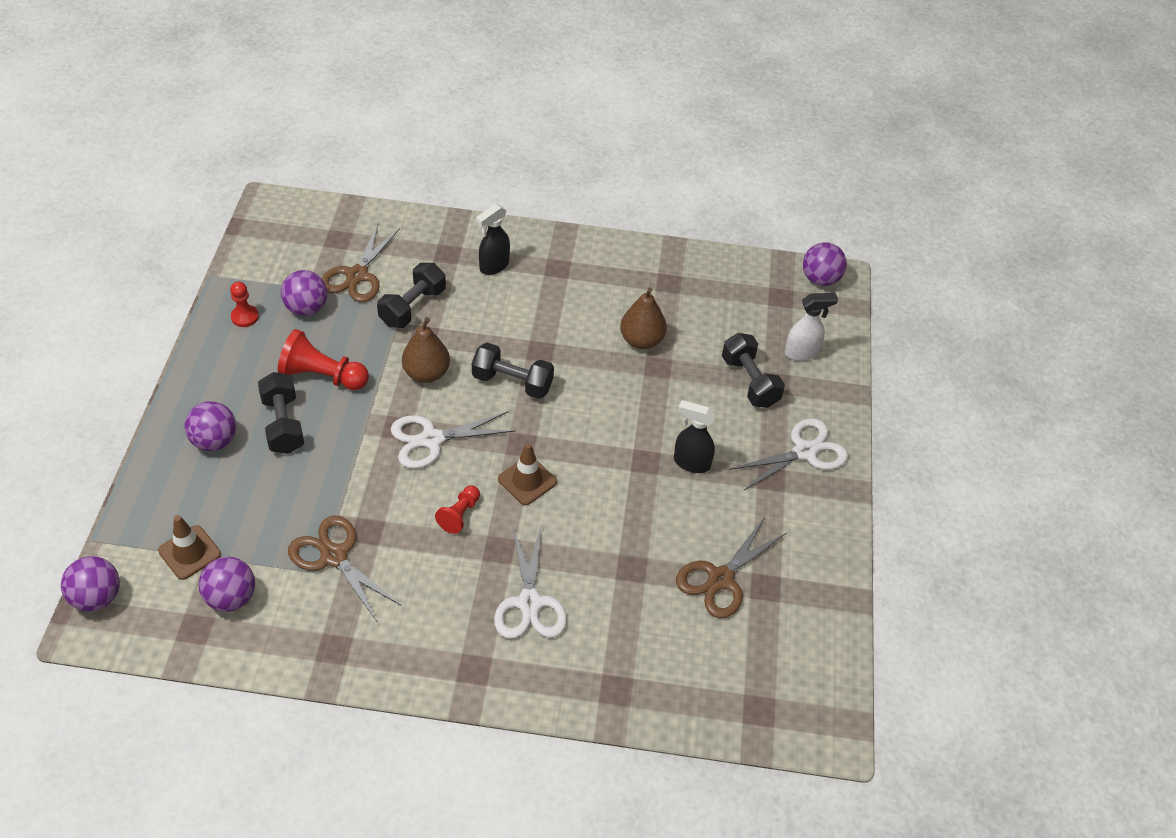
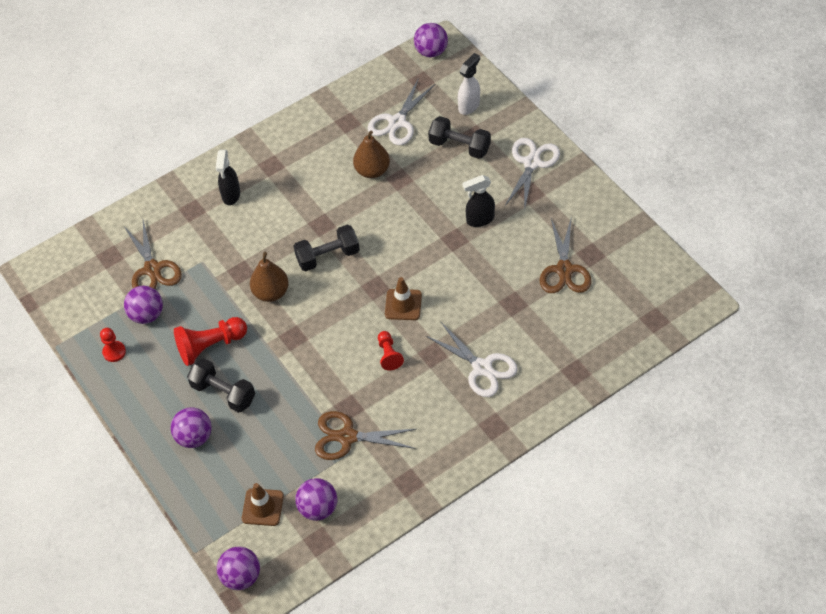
camera: 35 degrees left, 5 degrees up
(413, 307) = (212, 260): black dumbbell -> none
(431, 439) = (321, 327): white scissors -> white scissors (397, 122)

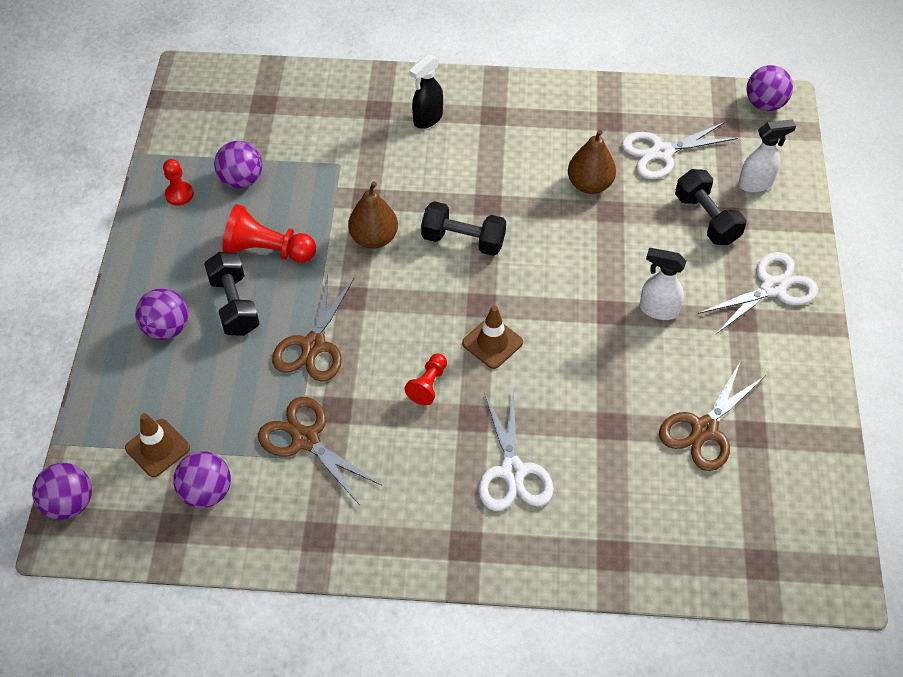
camera: 35 degrees right, 0 degrees up
(152, 269) = (288, 141): brown scissors -> brown scissors (313, 345)
(479, 219) = (657, 310): black spray bottle -> white spray bottle

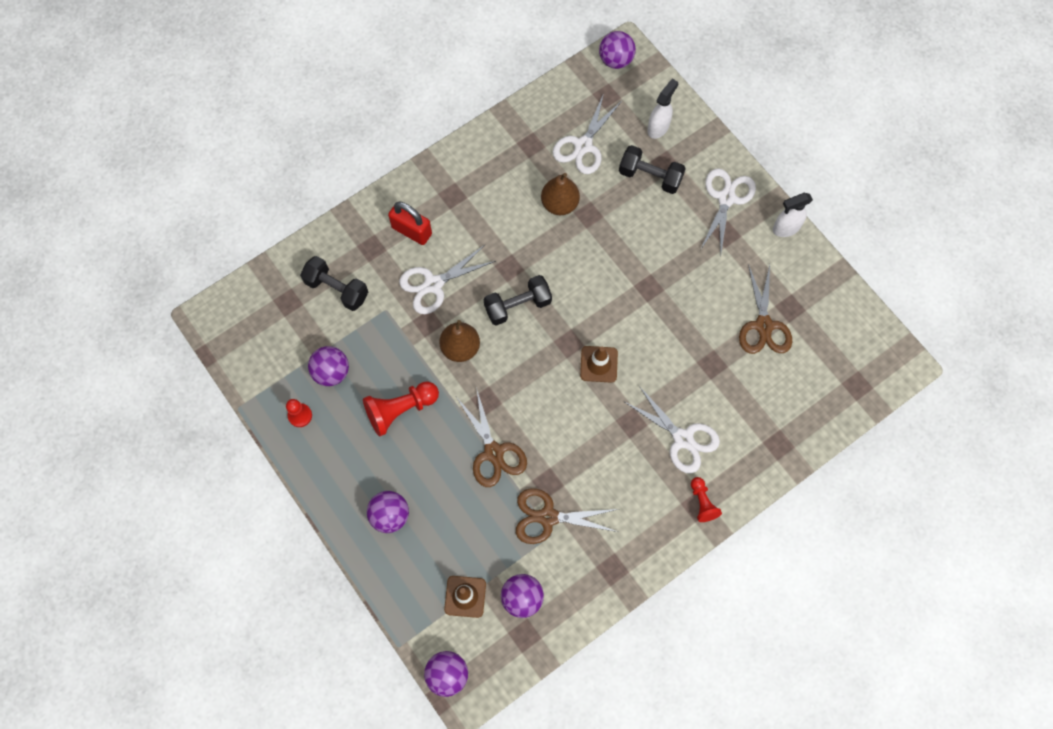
camera: 40 degrees left, 15 degrees up
(234, 305) = (417, 465): black dumbbell -> black dumbbell (337, 289)
(403, 172) = (433, 284): none -> white scissors
(427, 119) = (412, 231): black spray bottle -> red padlock
(428, 384) = (586, 422): red pawn -> red pawn (702, 502)
(657, 310) = (674, 265): white spray bottle -> white spray bottle (785, 228)

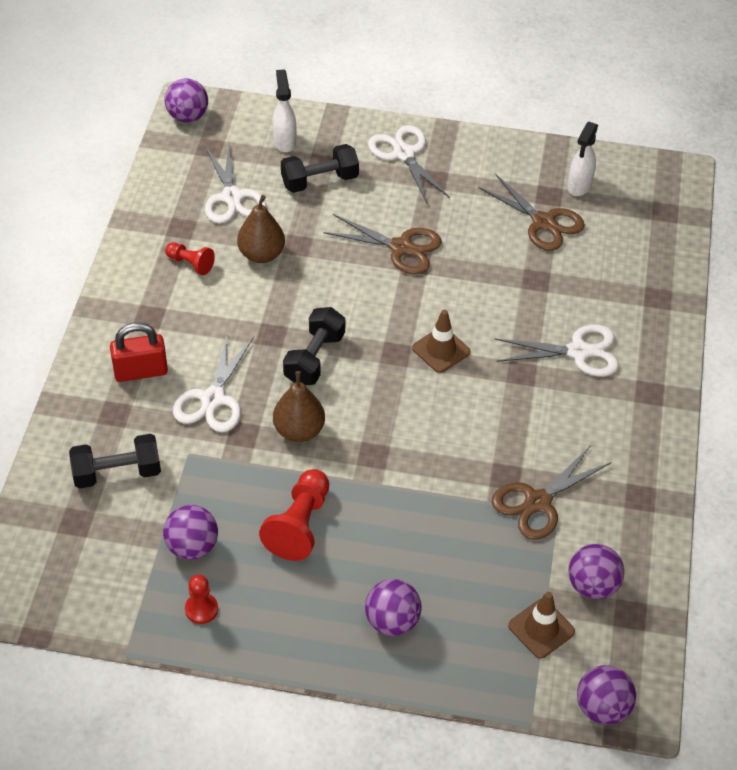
camera: 45 degrees left, 20 degrees down
(493, 452) = (429, 490): brown scissors -> brown scissors (401, 247)
(702, 502) = (650, 386): red pawn -> red pawn (190, 263)
(785, 228) = (478, 143): white spray bottle -> white spray bottle (579, 186)

